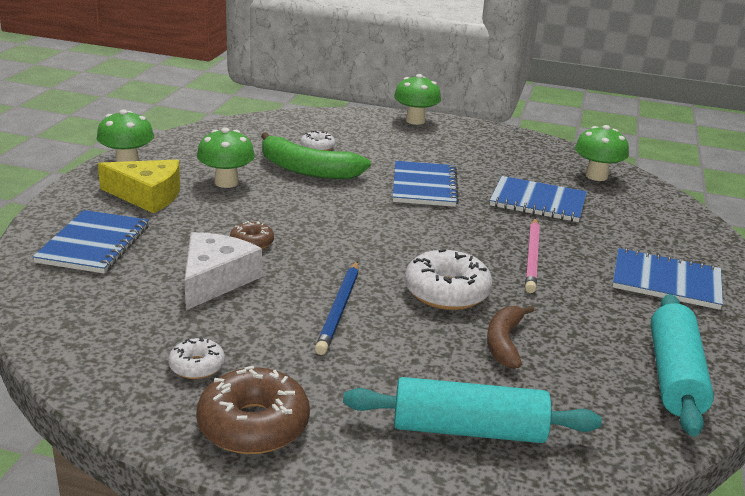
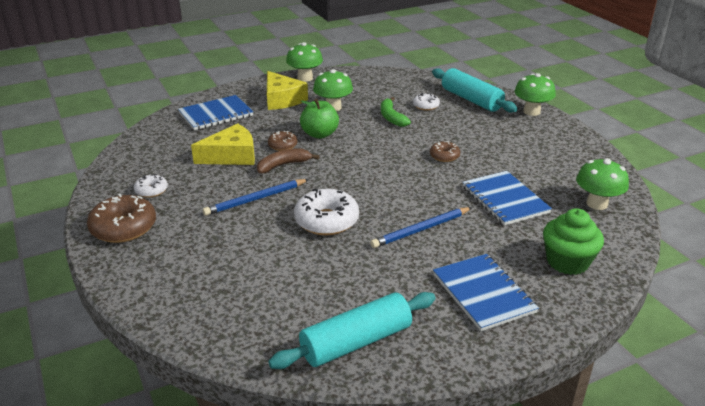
camera: 50 degrees right, 5 degrees up
(215, 280) = (231, 156): white cheese -> yellow cheese
(268, 215) = (319, 134): none -> green apple
(307, 170) = (391, 117): green banana -> green banana, size x0.61
(424, 186) = (444, 156): blue notebook -> brown donut
(468, 430) = (195, 289): turquoise rolling pin -> turquoise rolling pin (471, 100)
(504, 343) = (300, 263): brown banana -> brown banana (283, 165)
(532, 257) = (421, 230): pink pencil -> blue pencil
(662, 228) = (567, 262): none -> green cupcake

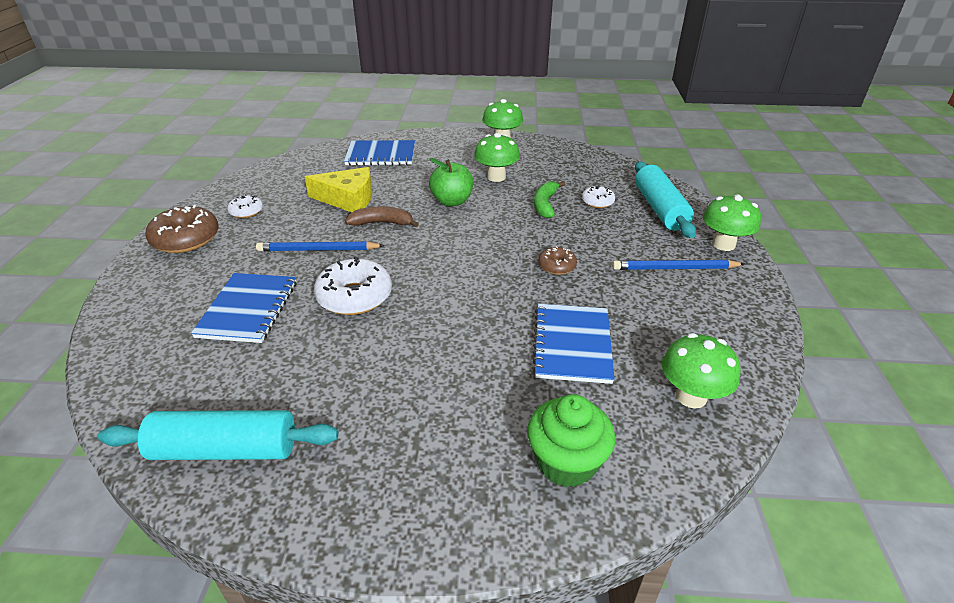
camera: 30 degrees right, 5 degrees up
(282, 99) = (456, 156): yellow cheese -> none
(282, 145) = (404, 202): brown donut -> none
(421, 230) = (436, 345): blue pencil -> blue pencil (675, 268)
(483, 293) = (418, 456): blue notebook -> blue notebook (248, 309)

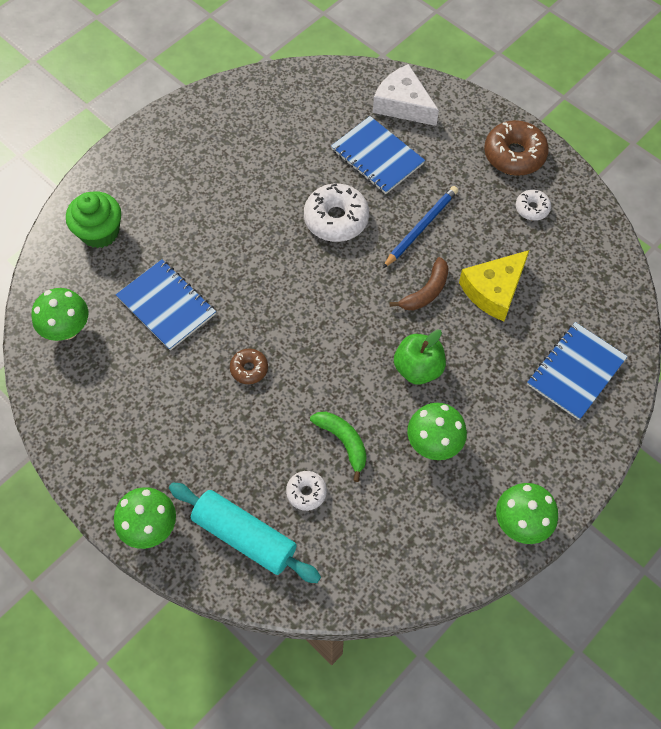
camera: 130 degrees right, 25 degrees up
(151, 327) = (403, 104): none -> white cheese
(225, 449) = (256, 103): turquoise rolling pin -> none
(675, 268) = (164, 450): blue pencil -> none

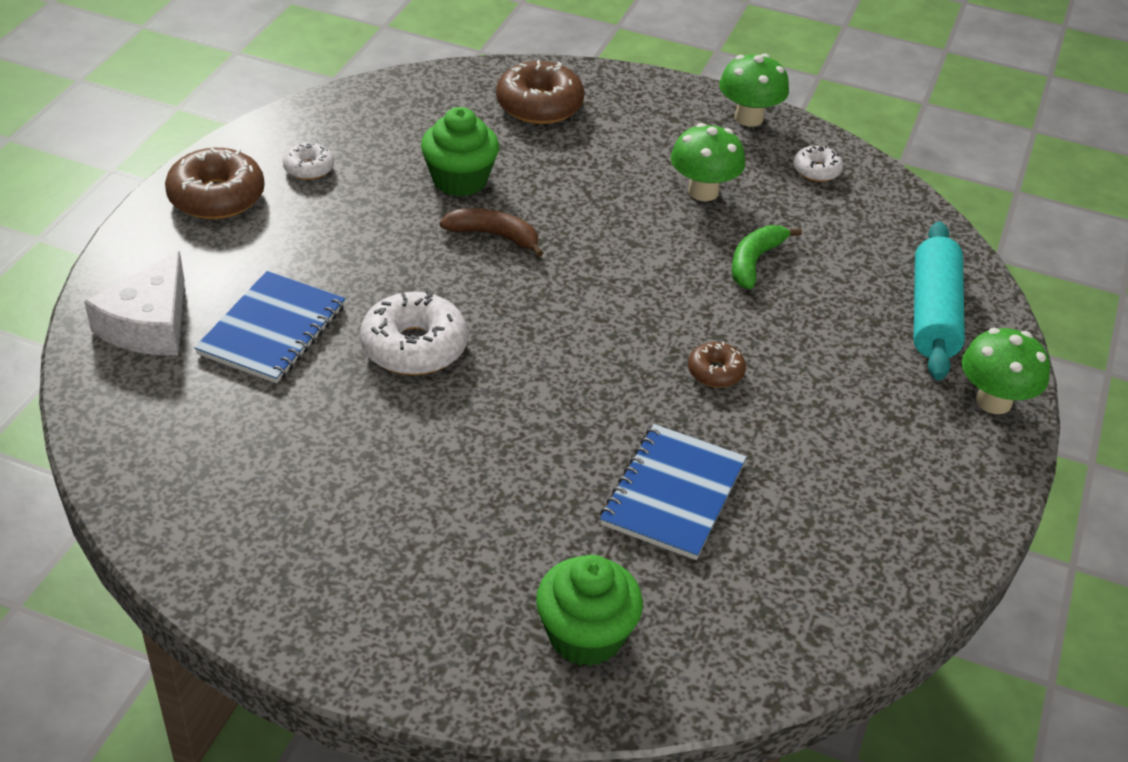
camera: 115 degrees left, 20 degrees down
(67, 329) = (790, 605): green mushroom -> none
(306, 492) = (840, 277): white donut -> white donut (816, 170)
(418, 368) = (613, 221): green apple -> none
(420, 227) = (389, 260): blue pencil -> none
(494, 290) = (460, 180): yellow cheese -> green cupcake
(575, 372) = (539, 105): blue notebook -> brown donut

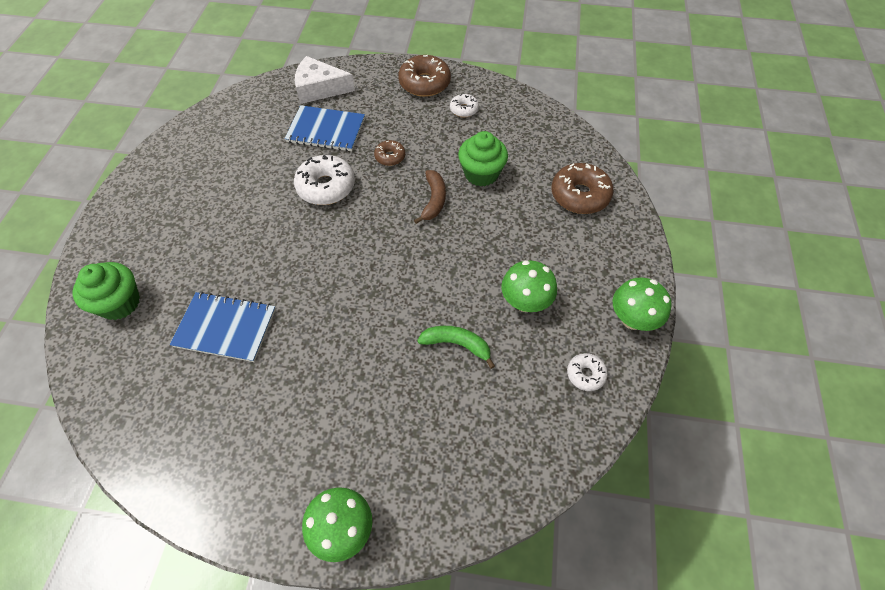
camera: 80 degrees right, 15 degrees up
(715, 372) = (336, 335): brown donut -> brown donut (390, 157)
(933, 314) = (434, 476): turquoise rolling pin -> none

